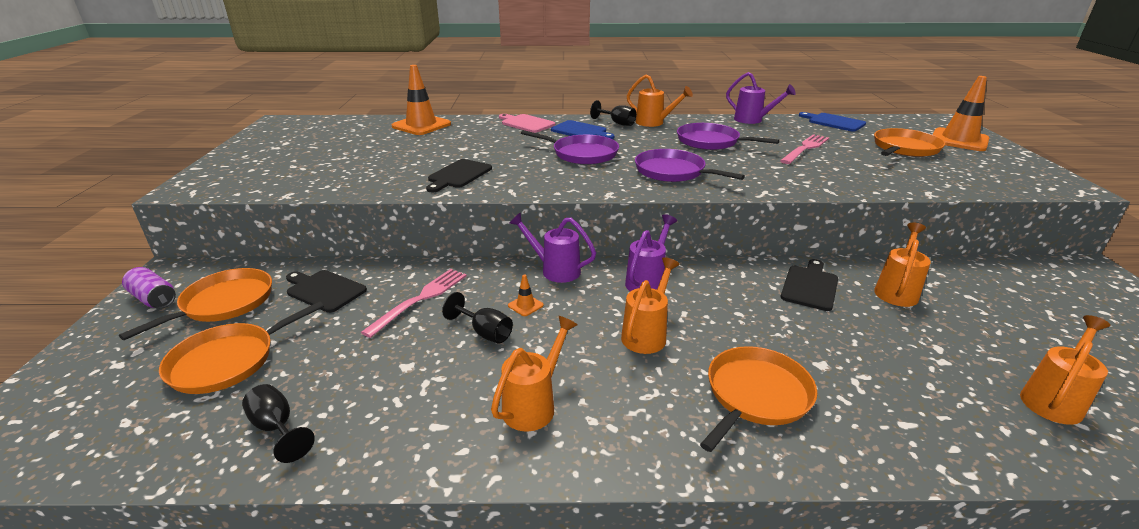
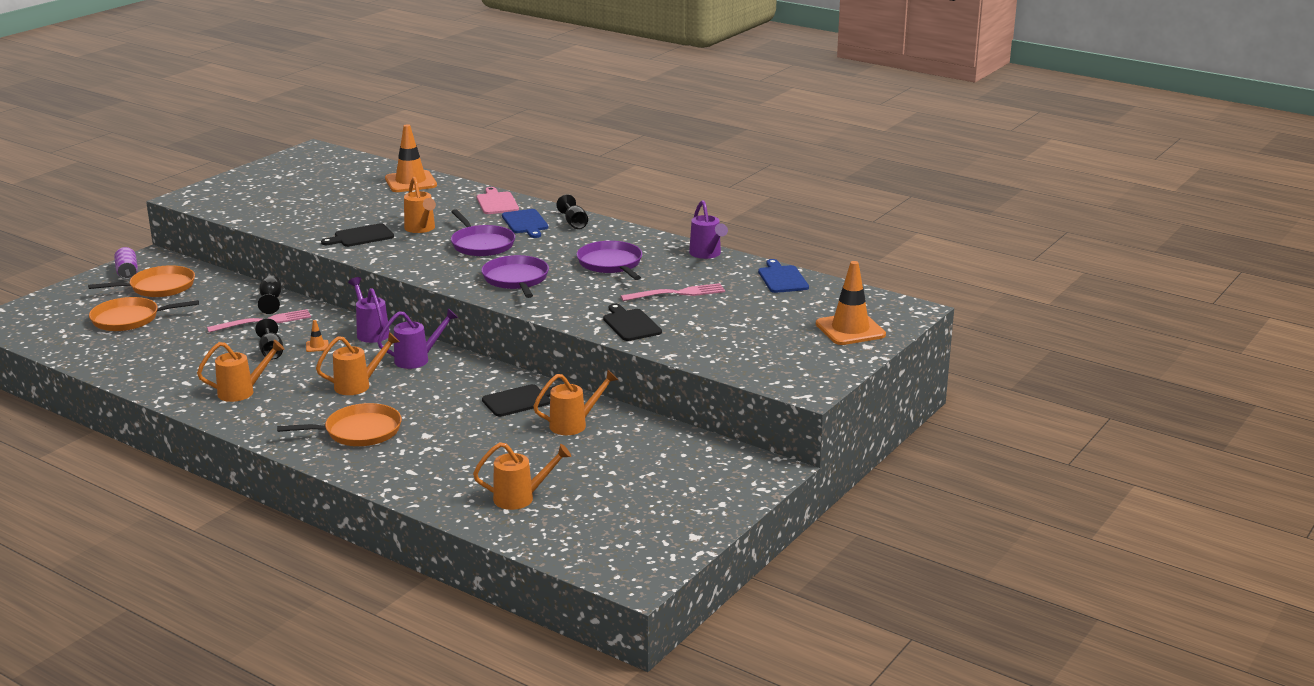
camera: 35 degrees right, 5 degrees down
(277, 428) = (119, 356): black goblet -> black goblet (271, 301)
(324, 290) = (219, 298): black cutting board -> black cutting board (630, 324)
(654, 123) = (607, 232): orange watering can -> orange watering can (421, 229)
(904, 148) = (769, 320): orange pan -> none

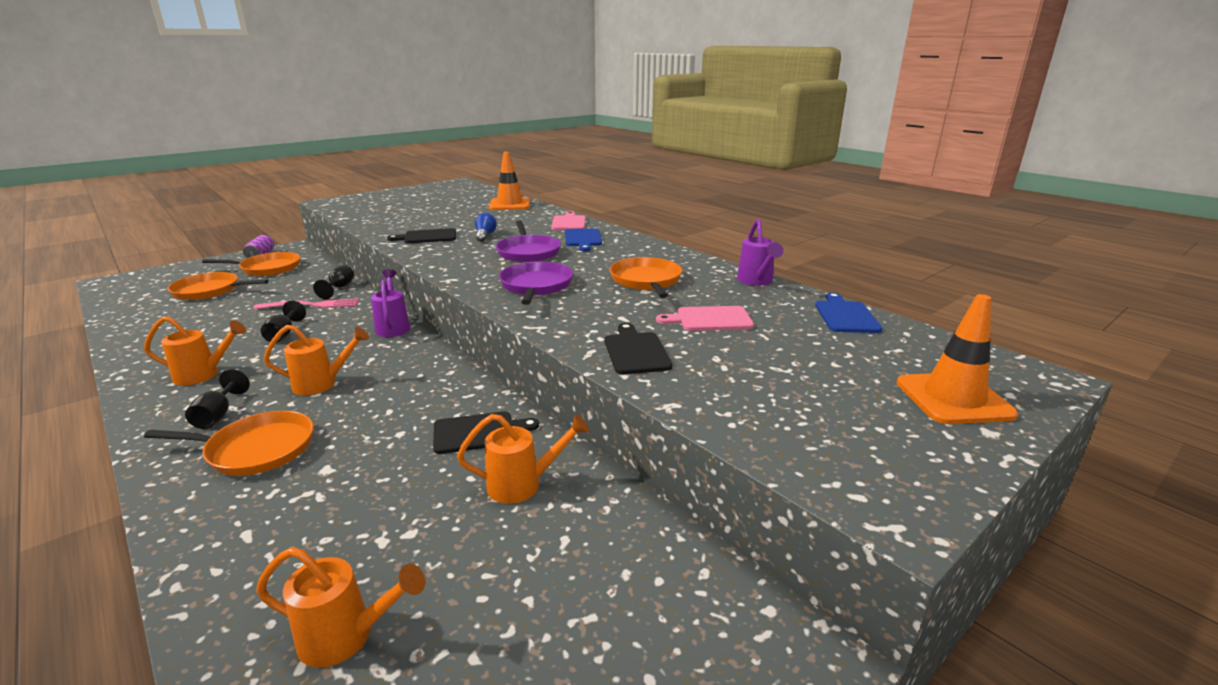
camera: 15 degrees right, 0 degrees up
(317, 346) = (330, 334): orange traffic cone -> none
(417, 359) = (410, 361): purple watering can -> none
(421, 229) = (485, 236): orange watering can -> blue light bulb
(574, 223) = (628, 243): black goblet -> black goblet (218, 415)
(611, 264) = (646, 281): purple pan -> orange pan
(677, 293) = (710, 319): pink fork -> pink cutting board

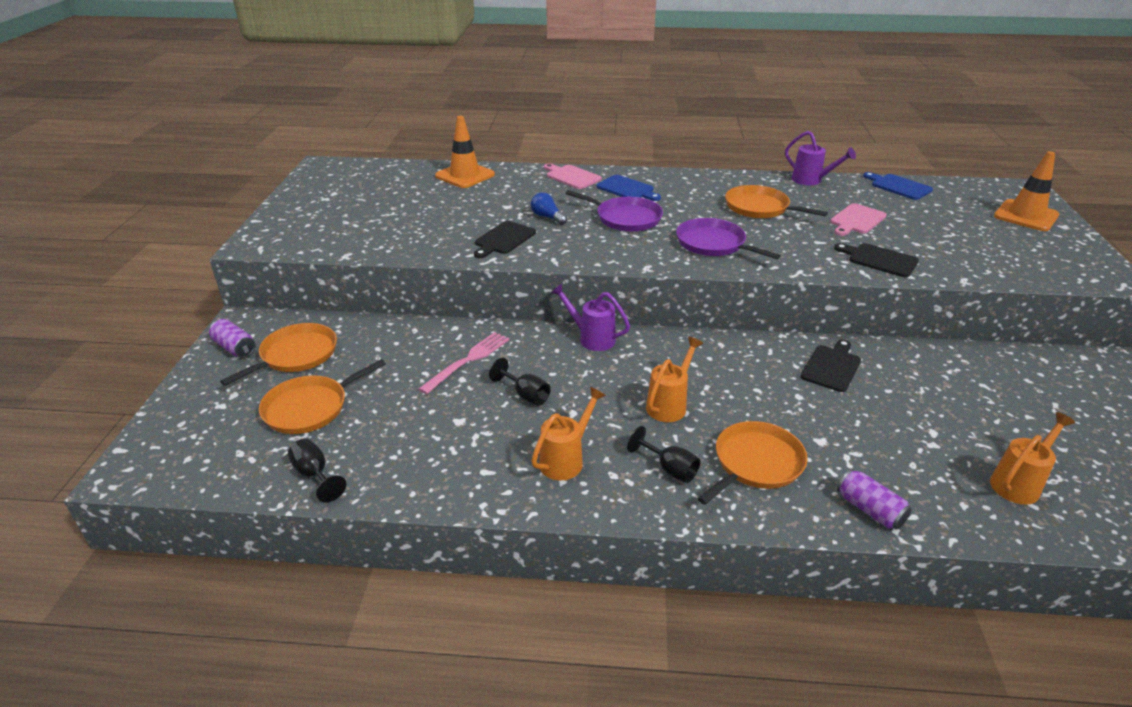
camera: 45 degrees left, 10 degrees up
(212, 537) = (869, 510): none -> purple can
(339, 288) = (442, 333): black goblet -> black goblet (315, 475)
(522, 485) = (914, 376): orange watering can -> none

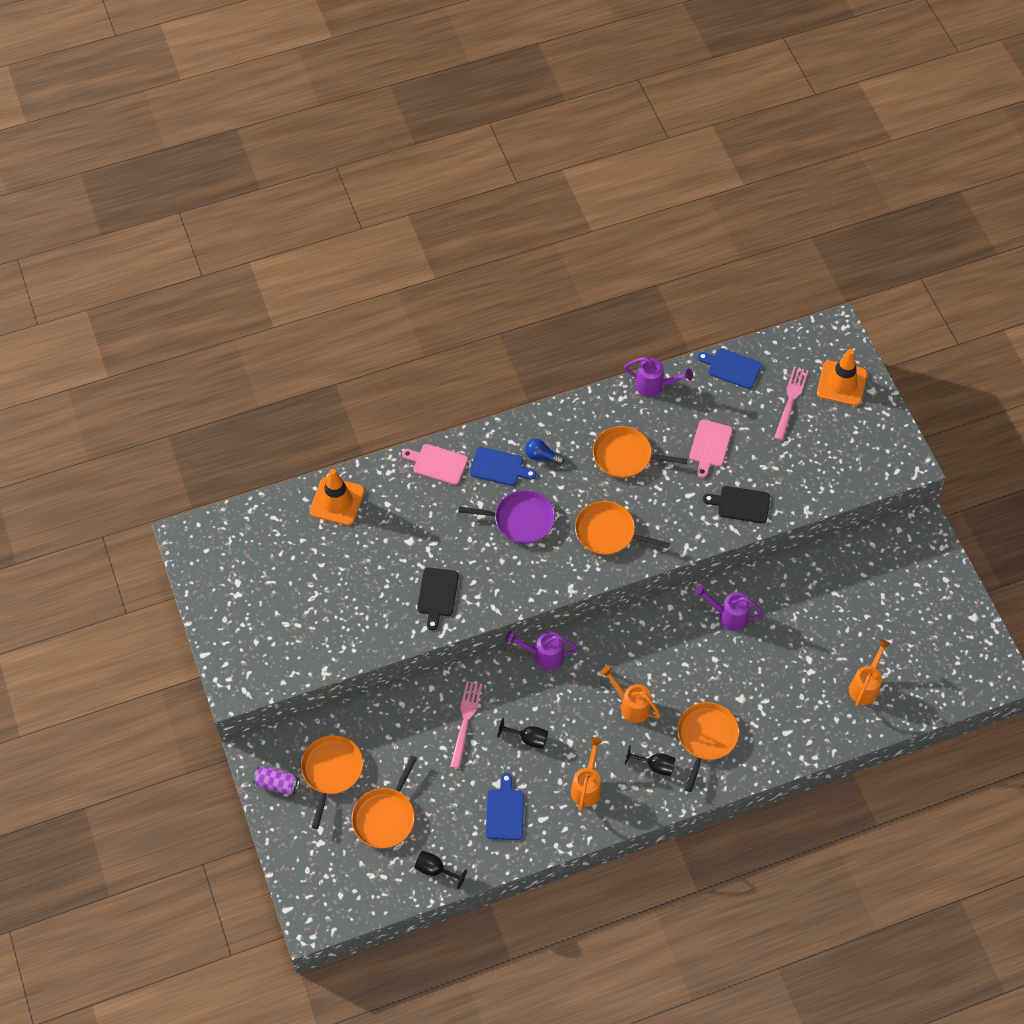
camera: 25 degrees left, 25 degrees up
(446, 449) = (505, 811): none -> blue cutting board
(547, 217) = (454, 545): blue light bulb -> blue light bulb (542, 456)
(669, 404) = (631, 706): orange watering can -> orange watering can turned 60 degrees counterclockwise
(713, 244) = (608, 532): purple pan -> orange pan
(831, 367) = (728, 616): black cutting board -> purple watering can
(869, 510) = (783, 747): purple can -> none
(961, 214) = (790, 400): none -> pink fork

